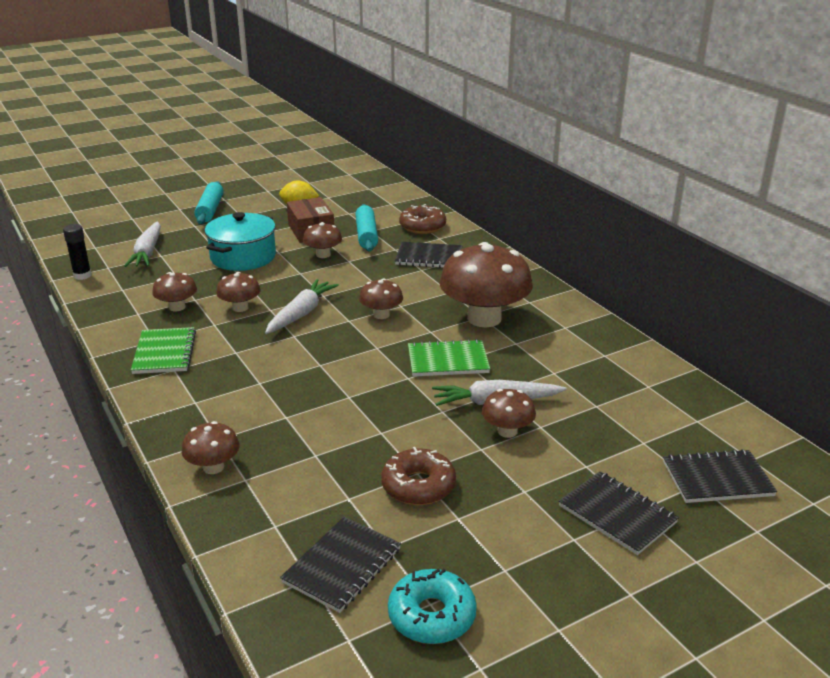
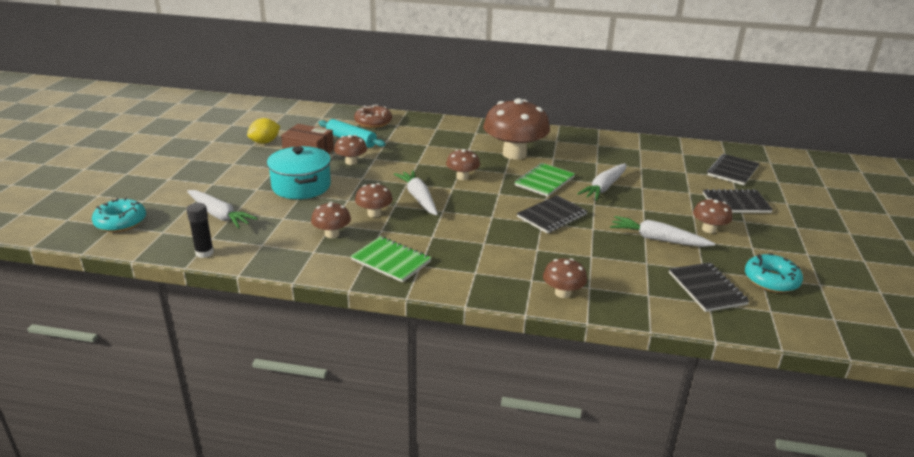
camera: 50 degrees left, 0 degrees up
(90, 228) = (121, 222): none -> turquoise donut
(210, 210) = (198, 169): turquoise rolling pin -> none
(418, 486) = (658, 239): brown donut -> white carrot
(429, 257) = (416, 137): black notebook -> black notebook (551, 216)
(507, 431) = (636, 196): brown mushroom -> brown mushroom (709, 229)

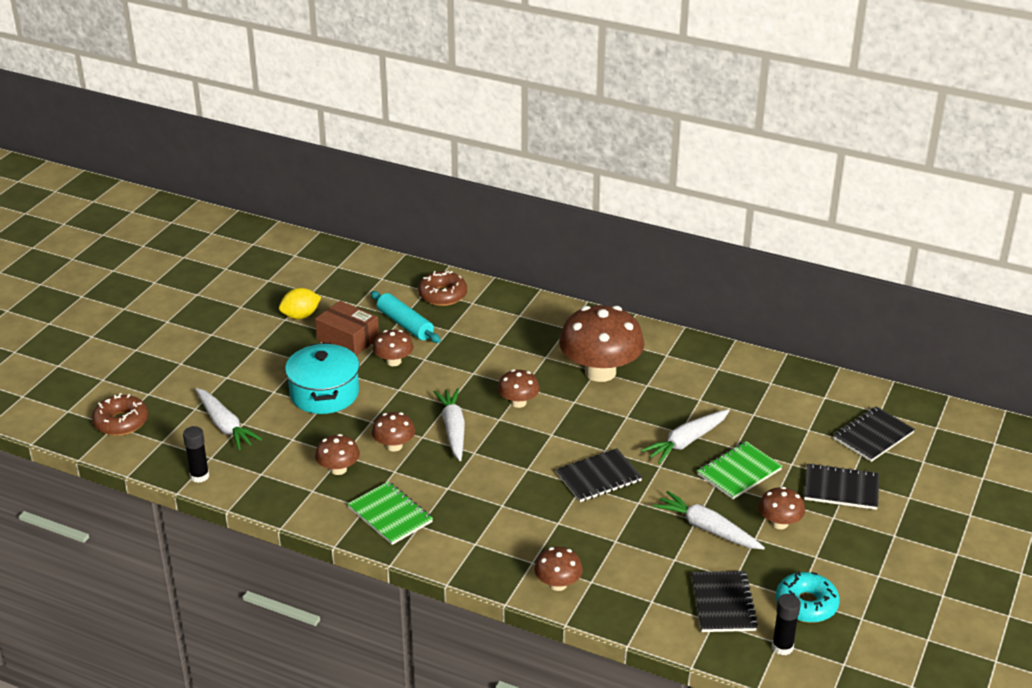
camera: 15 degrees right, 5 degrees up
(121, 222) = (121, 422): turquoise donut -> brown donut
(544, 181) = (616, 422): green notebook -> green notebook (739, 472)
(777, 314) = (782, 647): none -> black glue stick

